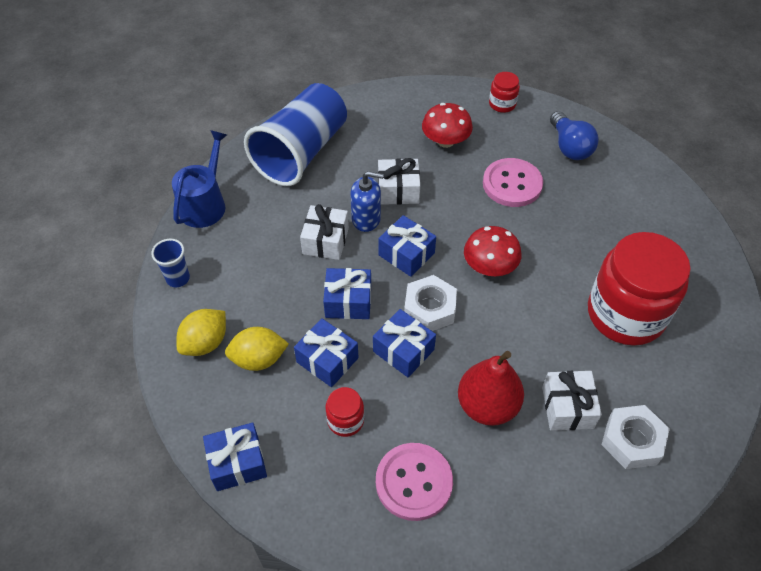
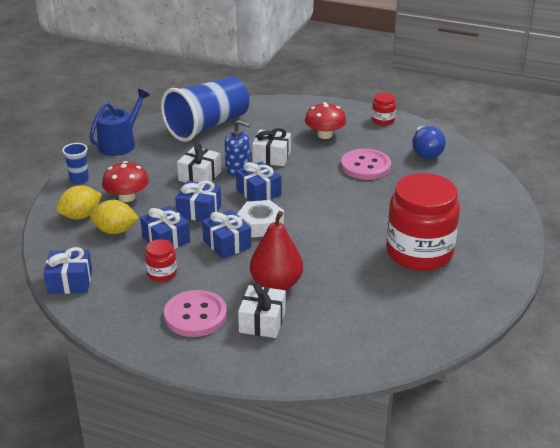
camera: 15 degrees right, 20 degrees down
(489, 266) = (321, 209): red mushroom -> red mushroom (127, 197)
(567, 407) = (340, 296): white gift -> white gift (262, 322)
(632, 441) = (384, 324): white nut -> none

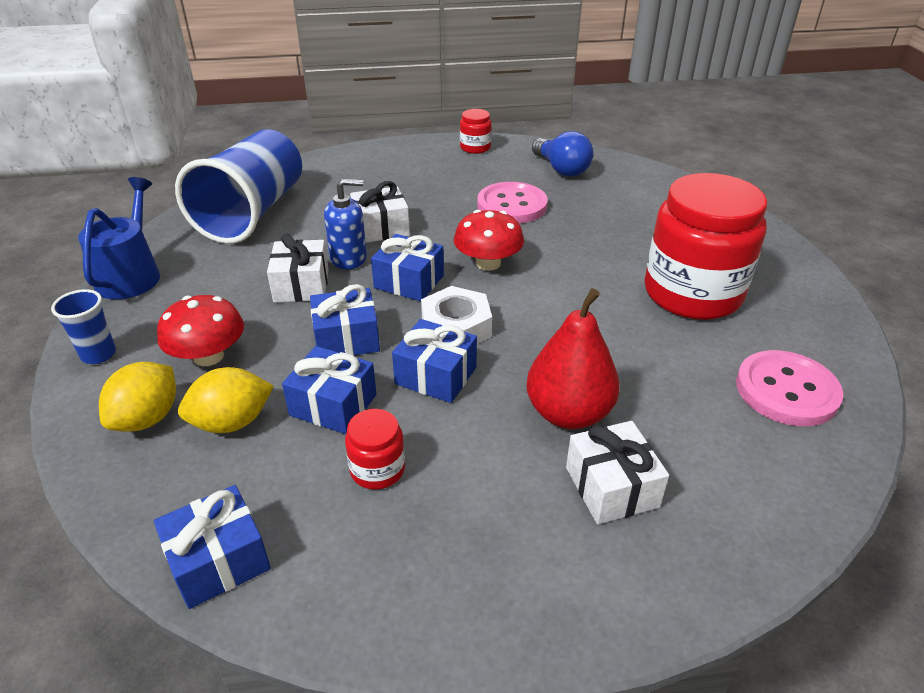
camera: 30 degrees left, 5 degrees up
(195, 315) = (501, 525): pink button -> pink button (786, 390)
(325, 135) = (423, 182): red mushroom -> red mushroom (488, 263)

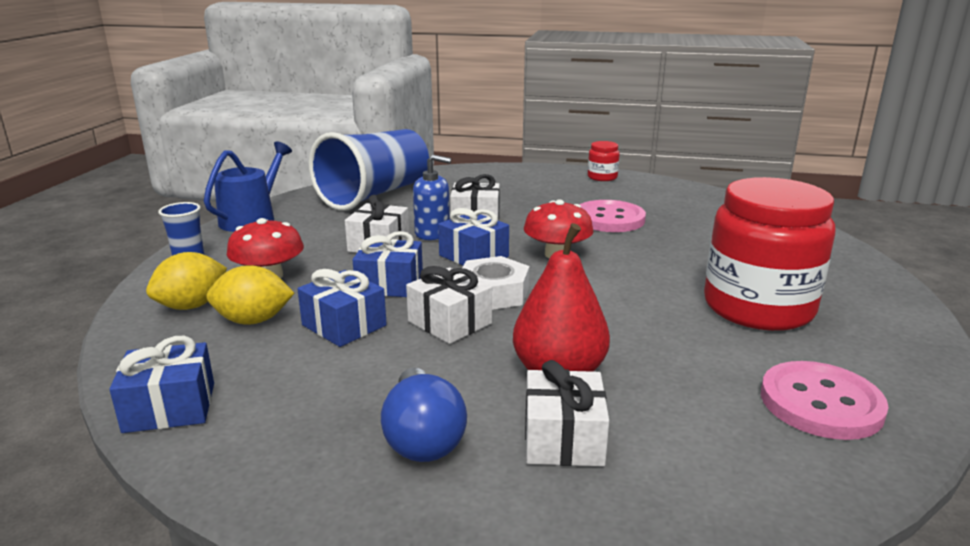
camera: 20 degrees right, 15 degrees down
(377, 469) = (347, 376): red jar -> none
(436, 375) = (449, 322): blue gift -> white gift
(561, 169) = (677, 201): blue light bulb -> blue light bulb (422, 437)

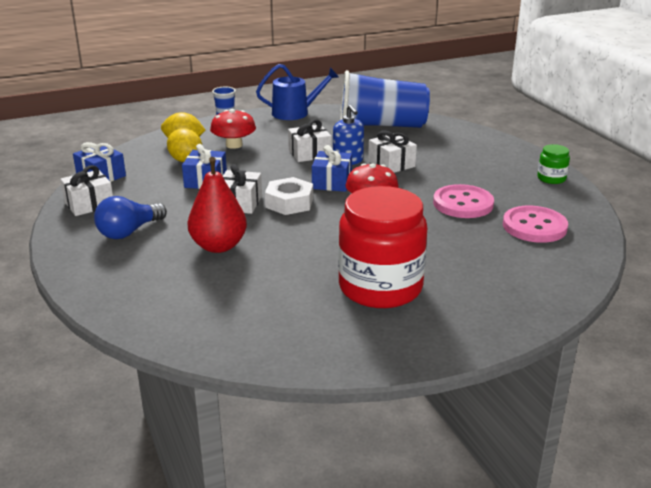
camera: 55 degrees right, 5 degrees up
(390, 284) = (263, 174): blue gift -> none
(563, 438) = (159, 263): white gift -> white gift (89, 204)
(602, 177) = (551, 178): red jar -> green jar
(821, 403) = (269, 328): pink button -> pink button (534, 226)

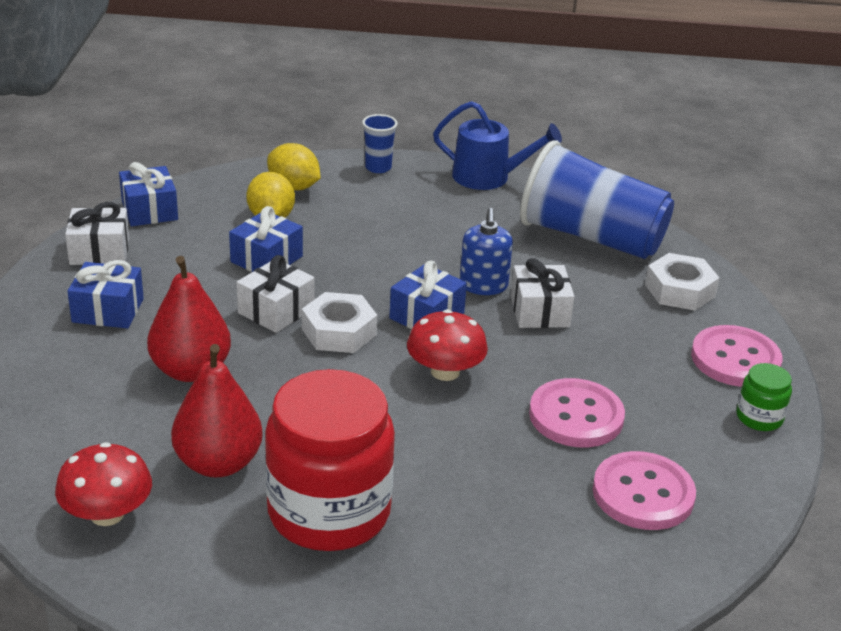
camera: 25 degrees right, 5 degrees up
(129, 232) = (108, 310): blue light bulb -> blue gift
(234, 145) = (354, 210): red mushroom -> red mushroom (107, 514)
(288, 285) = (218, 463): none -> red pear
(309, 153) = (442, 256): white gift -> none
(452, 137) = (680, 290): none -> white nut
(512, 158) = (735, 359): none -> pink button

